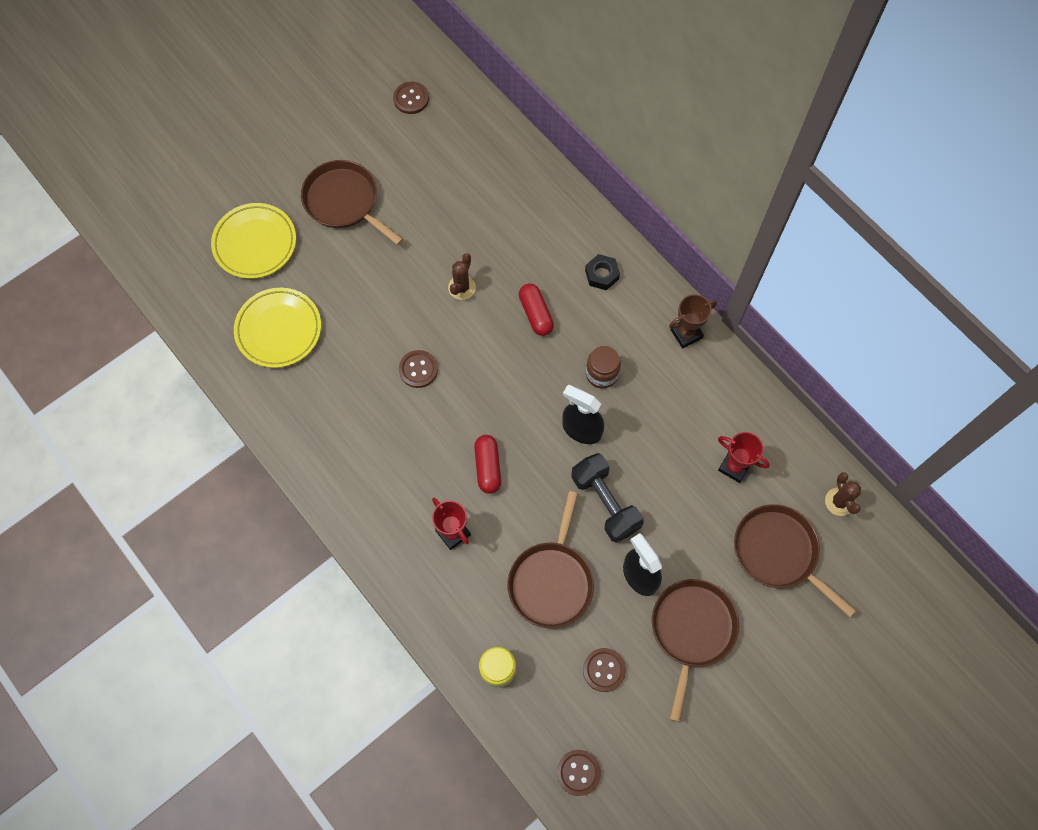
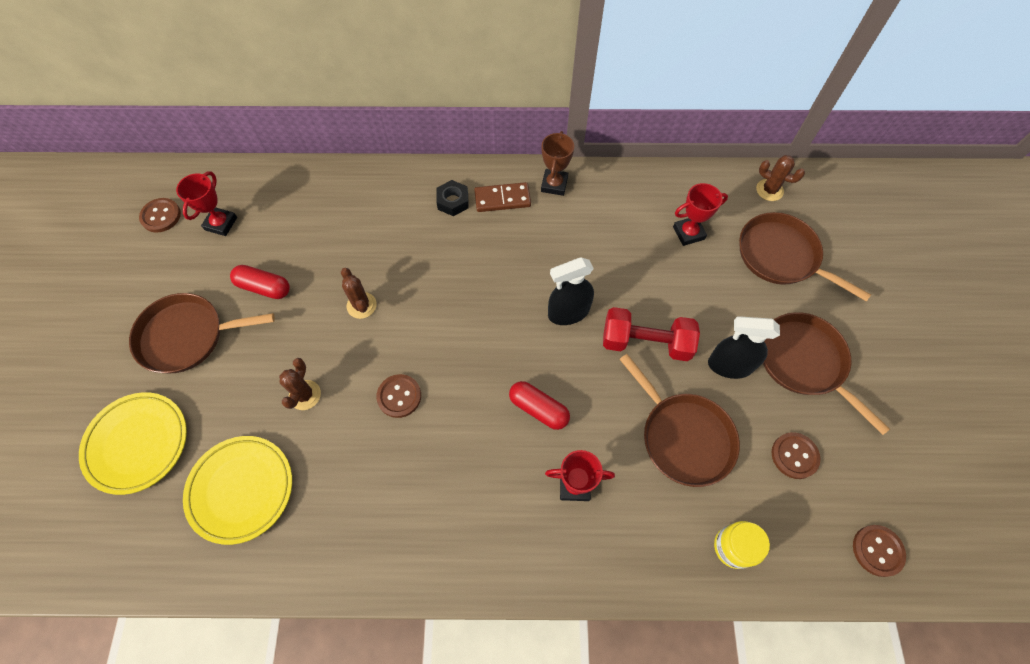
camera: 50 degrees left, 5 degrees down
(368, 310) = (305, 395): none -> brown cactus
(440, 141) = (221, 223): none -> red trophy
(535, 314) = (439, 270): red capsule -> red capsule (264, 287)
(601, 374) = (534, 263): brown jar -> none
(605, 502) = (646, 342): black dumbbell -> red dumbbell
(637, 307) = (502, 199): none -> brown domino
(778, 552) = (781, 256): brown pan -> brown pan turned 45 degrees clockwise

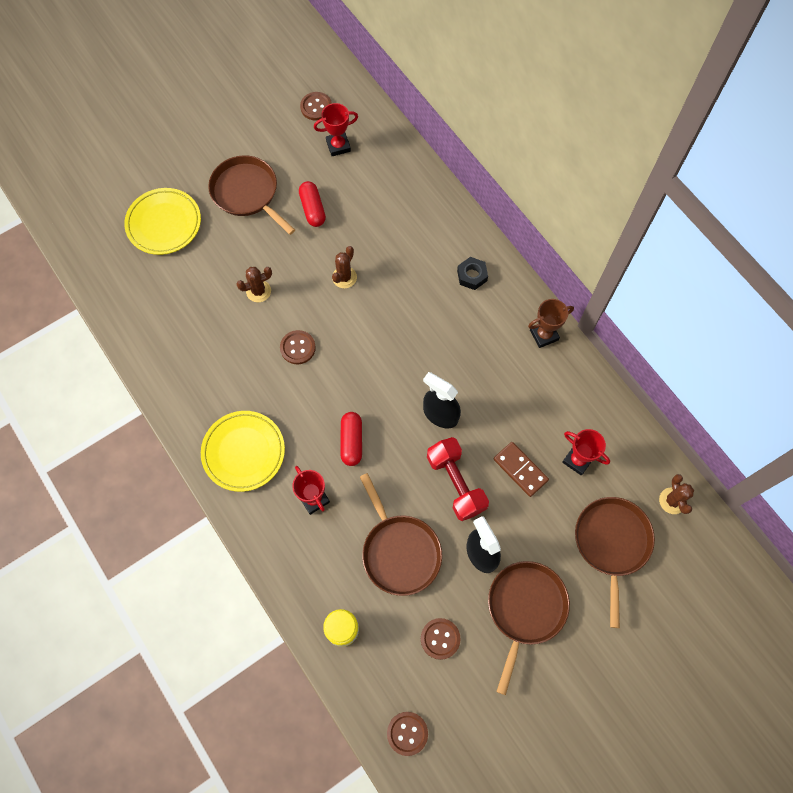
camera: 55 degrees right, 5 degrees up
(241, 490) = (176, 302): yellow plate -> yellow plate (243, 452)
(502, 199) = (501, 307): brown domino -> brown domino (520, 469)
(683, 437) = (399, 551): brown pan -> brown pan turned 45 degrees counterclockwise

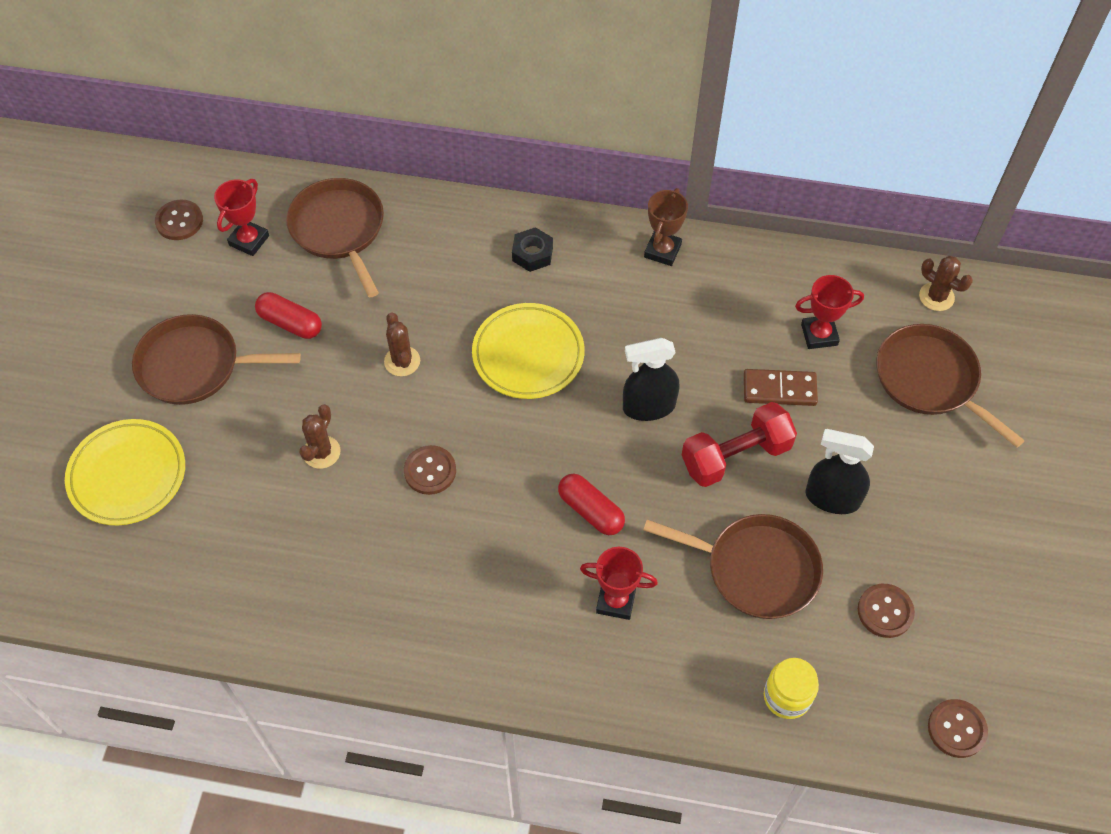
camera: 45 degrees left, 10 degrees down
(243, 452) = (489, 625): yellow plate -> yellow plate (528, 355)
(456, 483) = (735, 456): red dumbbell -> red dumbbell turned 45 degrees counterclockwise
(525, 608) = (925, 508): brown pan -> brown pan (339, 229)

